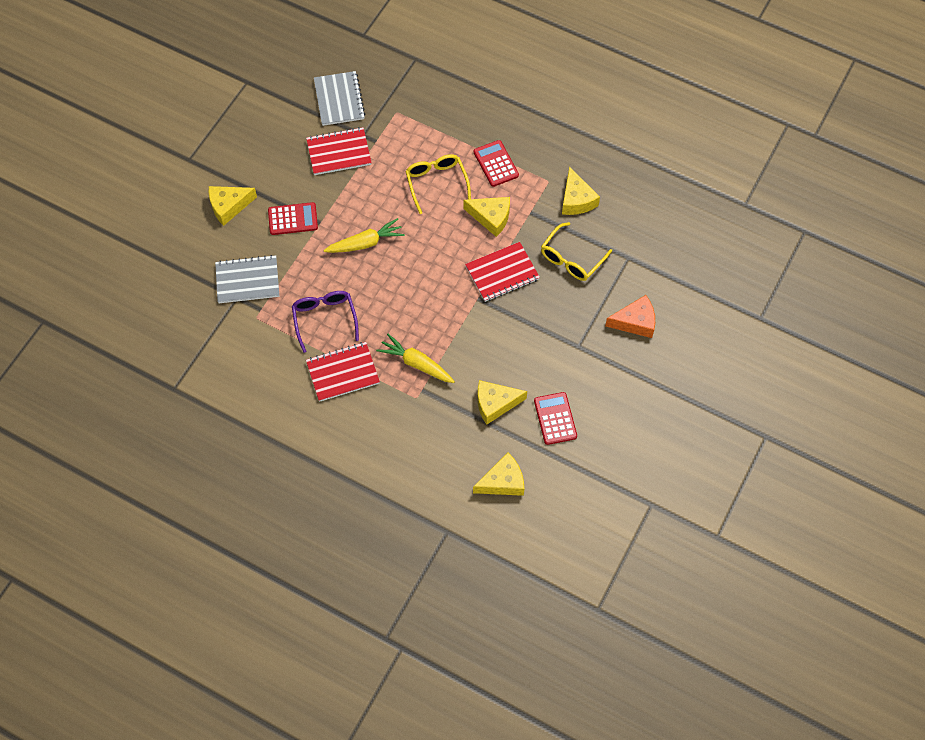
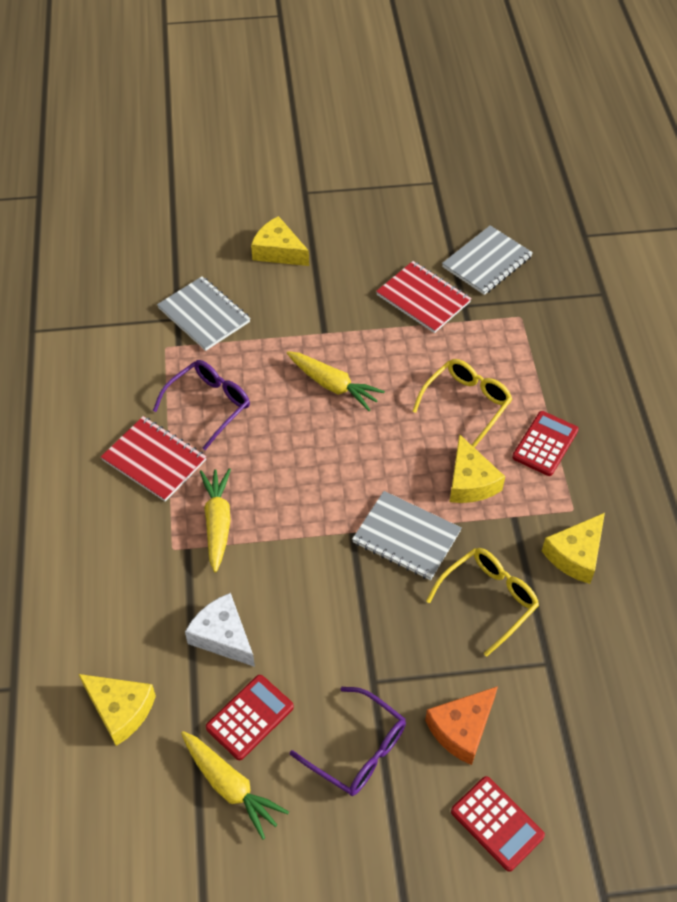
camera: 55 degrees right, 10 degrees down
(293, 219) = (308, 308): red calculator -> red calculator (497, 823)
(495, 404) = (223, 636): yellow cheese -> white cheese
(502, 273) = (406, 537): red notebook -> grey notebook
(571, 259) = (489, 599): yellow glasses -> yellow glasses turned 135 degrees clockwise
(588, 451) = (230, 786): none -> yellow carrot
(612, 377) = (358, 750): none -> purple glasses
(635, 322) = (462, 729): orange cheese -> orange cheese turned 90 degrees clockwise

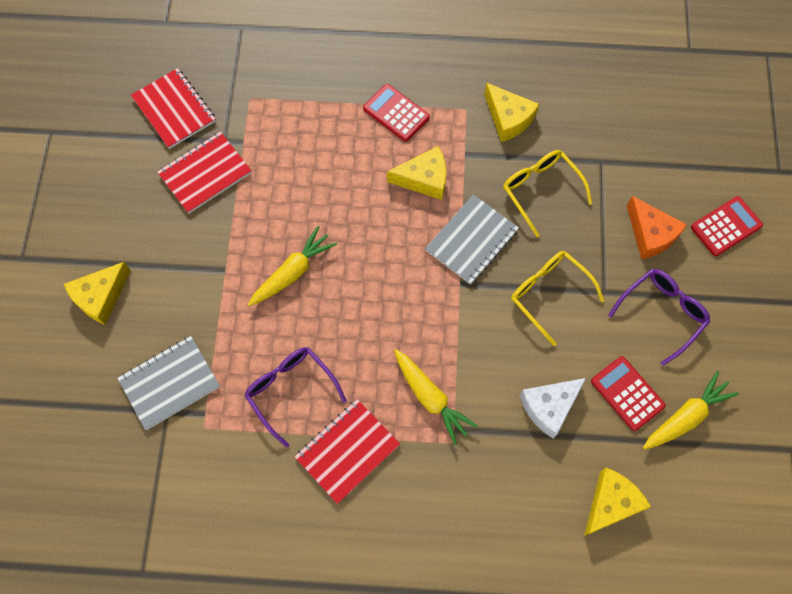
camera: 80 degrees left, 15 degrees up
(217, 522) = (430, 398): yellow carrot -> yellow carrot turned 135 degrees counterclockwise
(467, 403) = (339, 163): yellow glasses -> yellow glasses (548, 294)
(486, 262) = (174, 110): grey notebook -> red notebook

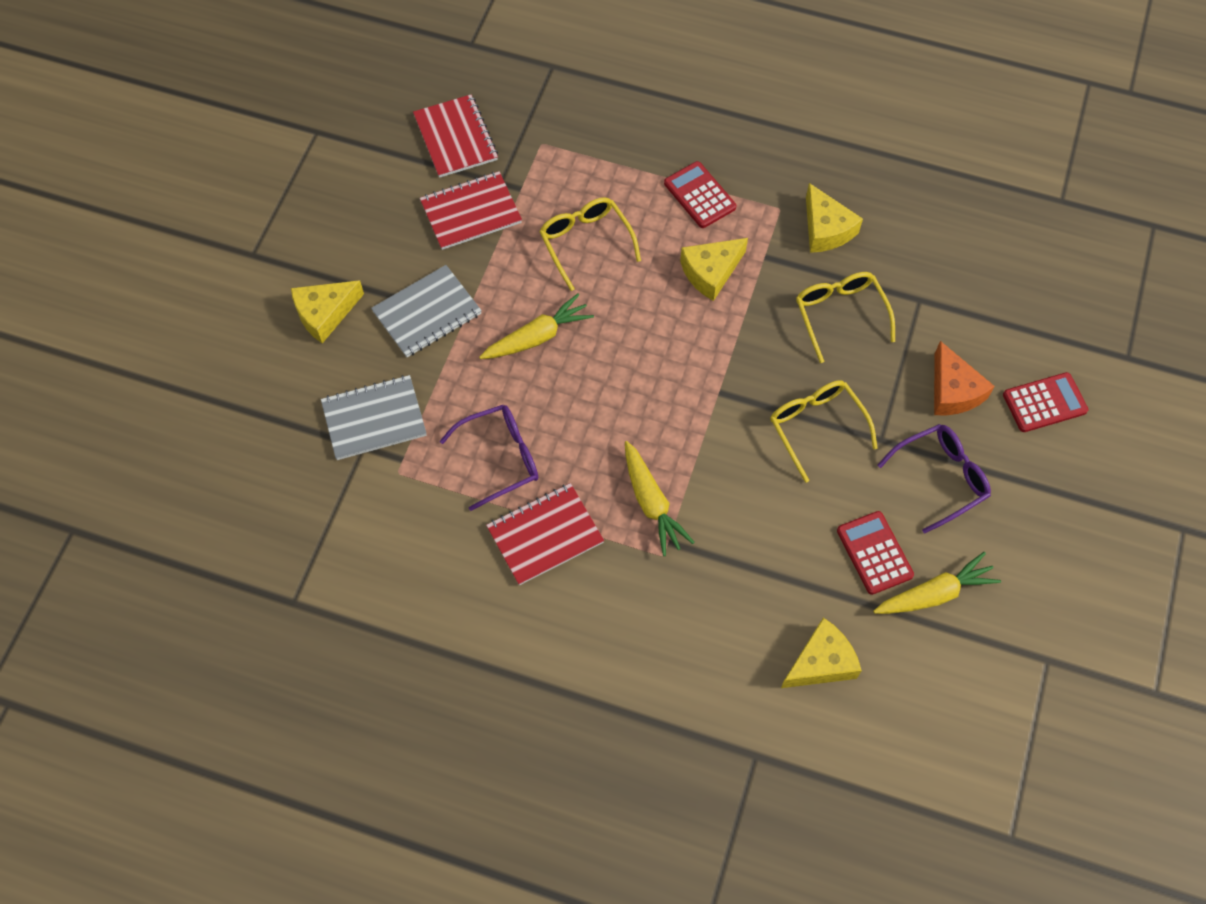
camera: 15 degrees right, 5 degrees down
(290, 390) = (501, 458): purple glasses -> purple glasses turned 90 degrees clockwise
(311, 177) = (585, 242): none -> yellow glasses
(424, 179) = (711, 272): yellow cheese -> yellow cheese turned 135 degrees clockwise
(471, 240) = (745, 349): grey notebook -> grey notebook (427, 313)
(549, 407) = (781, 545): white cheese -> none

